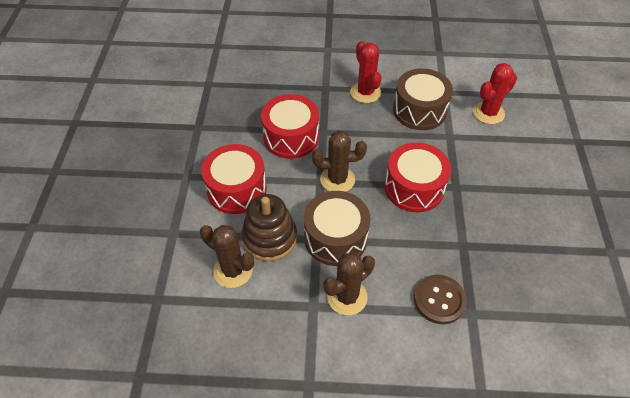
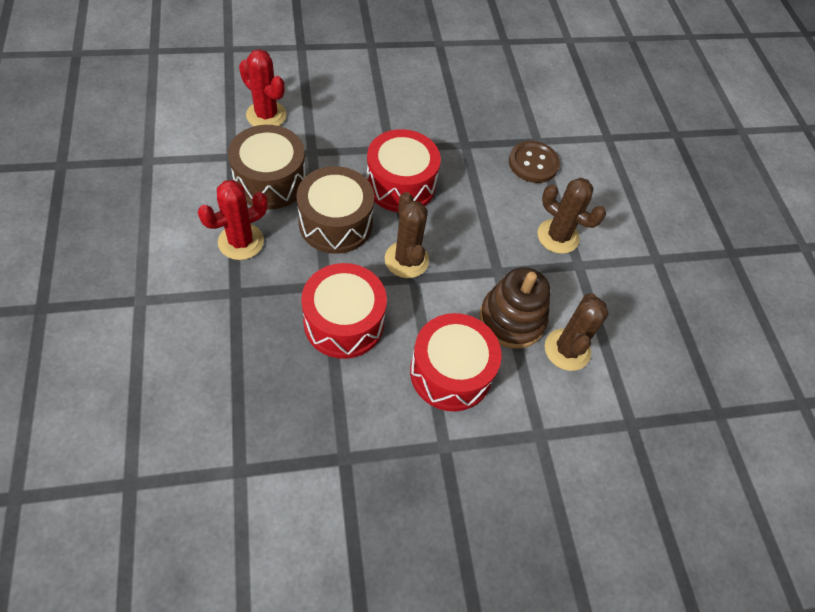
camera: 110 degrees left, 5 degrees up
(335, 238) = (491, 253): brown drum -> brown drum (335, 223)

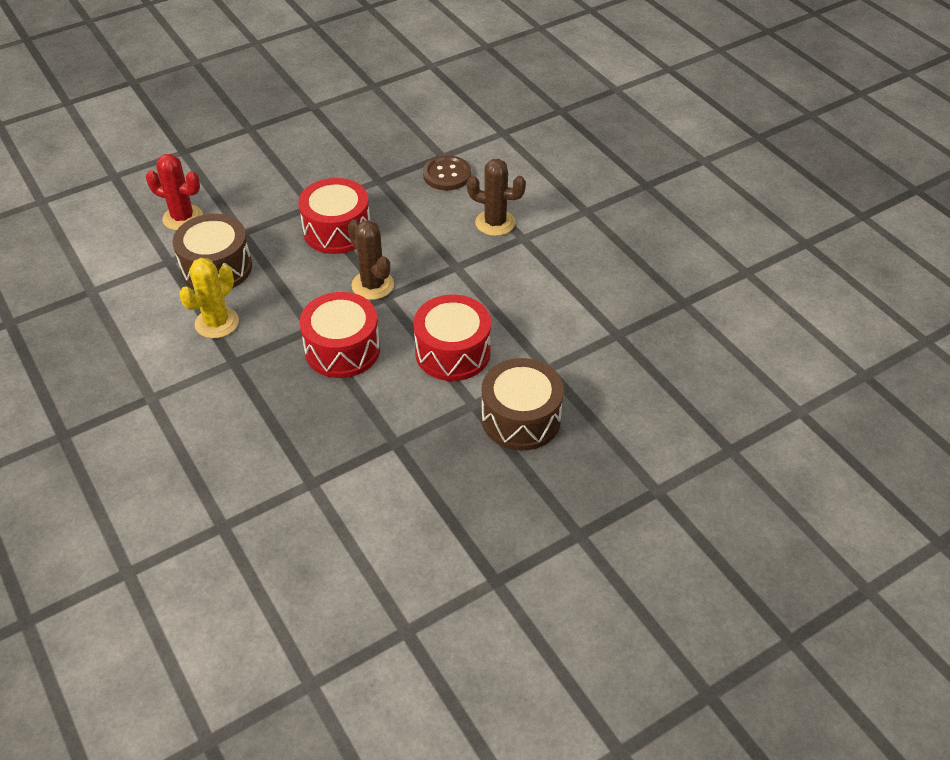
camera: 15 degrees left, 10 degrees down
(241, 242) = (217, 323): red cactus -> yellow cactus
(335, 223) = (295, 279): brown drum -> brown drum (521, 418)
(512, 319) = (485, 297): brown stacking toy -> none
(567, 350) = (542, 302): brown cactus -> none

